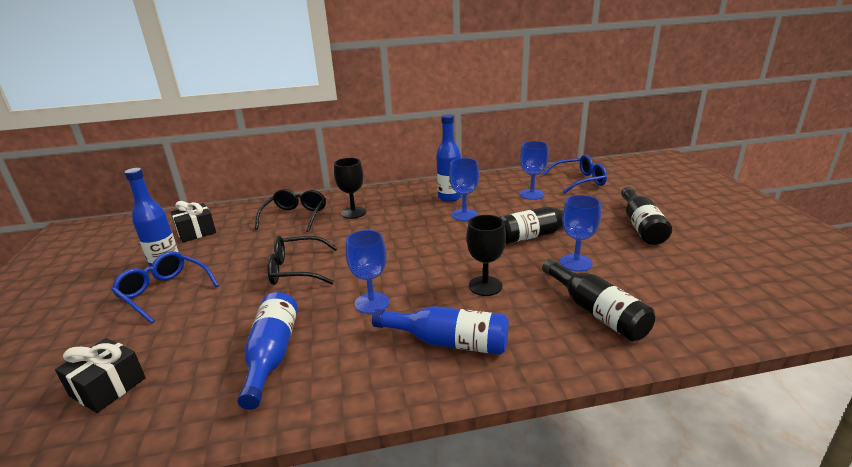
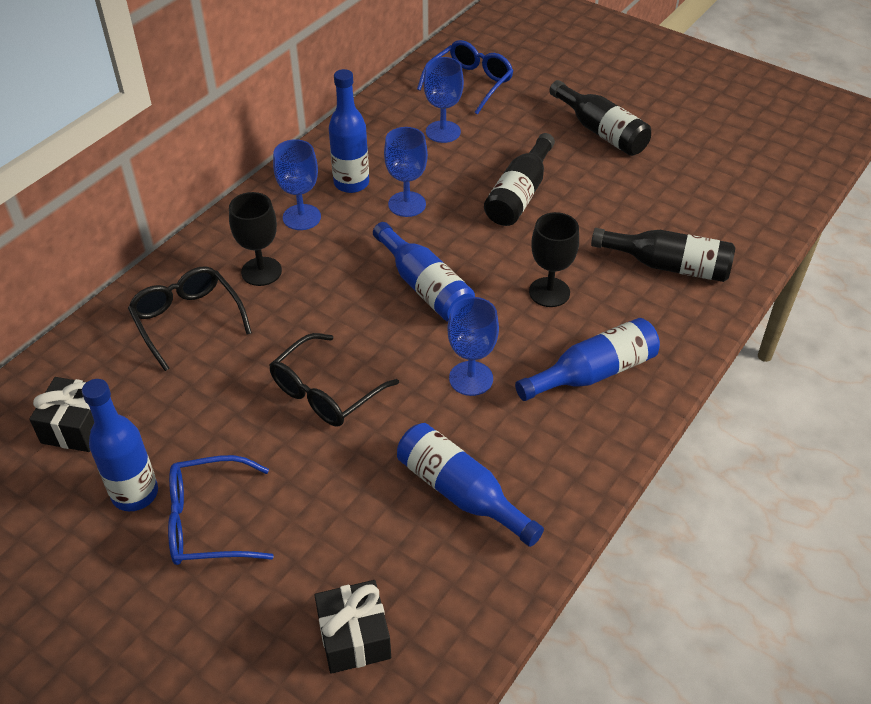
camera: 45 degrees left, 20 degrees up
(417, 251) = (425, 287): none -> blue bottle
(576, 263) = (595, 215): blue goblet -> blue goblet (301, 217)

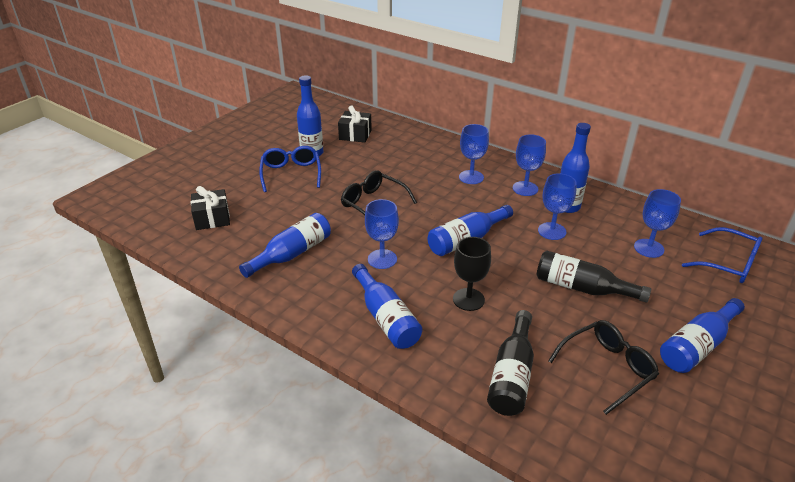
camera: 90 degrees right, 10 degrees down
(187, 320) = (428, 157): black glasses -> black glasses (607, 368)
(261, 271) = (471, 177): black goblet -> blue goblet
(601, 131) = (697, 346): black bottle -> blue bottle

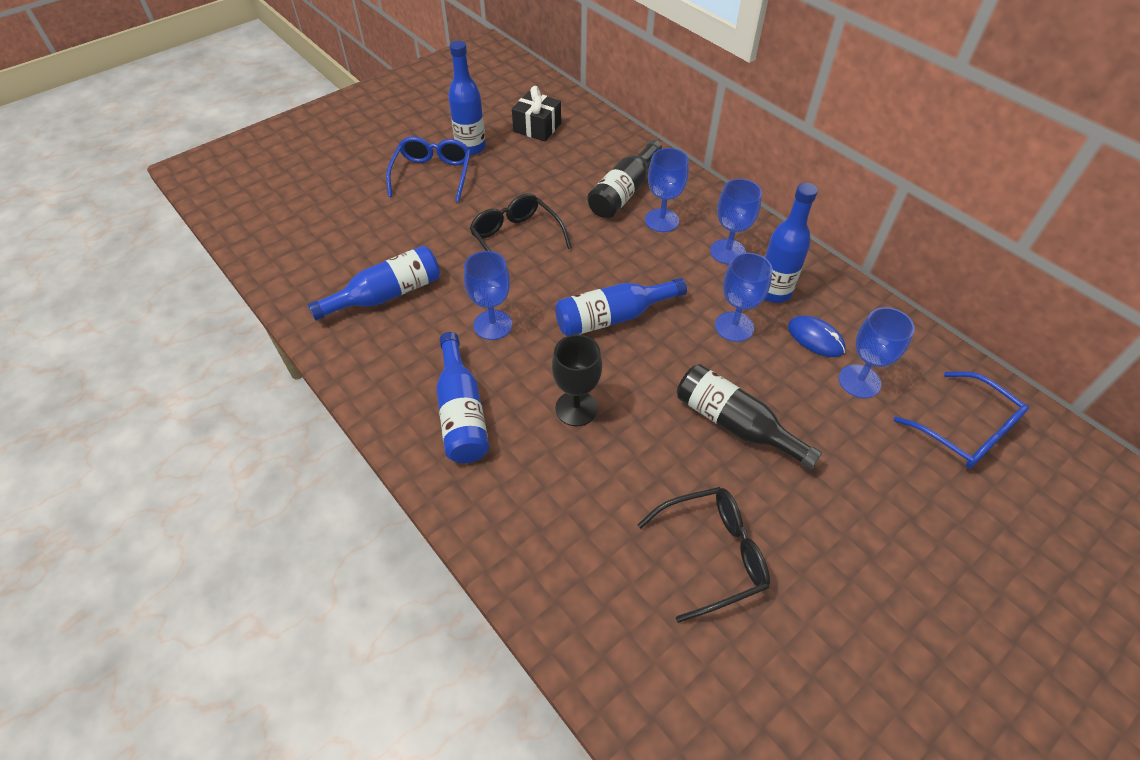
camera: 15 degrees right, 15 degrees up
(212, 218) = (313, 225): black gift -> none
(512, 375) = (582, 533): black bottle -> black bottle (623, 192)
(608, 229) = (815, 338): none -> blue mouse
(697, 346) = (855, 550): blue bottle -> none

